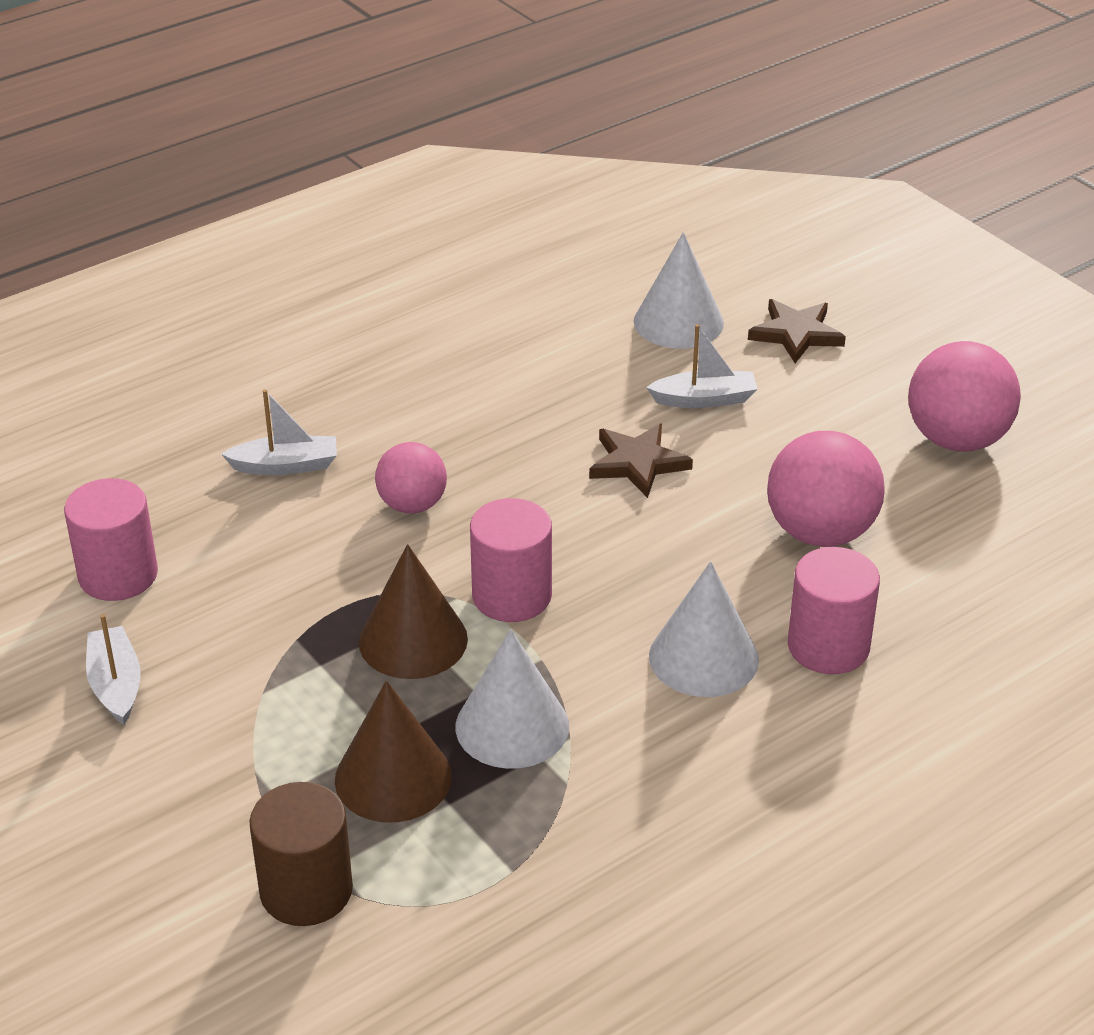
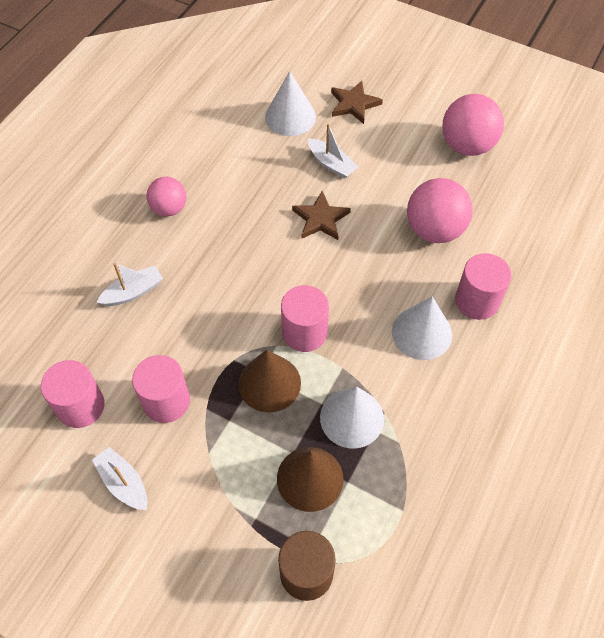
camera: 25 degrees left, 20 degrees up
(243, 610) = (166, 401): none -> pink cylinder
(412, 505) = (218, 292): pink ball -> pink ball (169, 208)
(704, 399) = (331, 164): white boat -> white boat turned 75 degrees clockwise

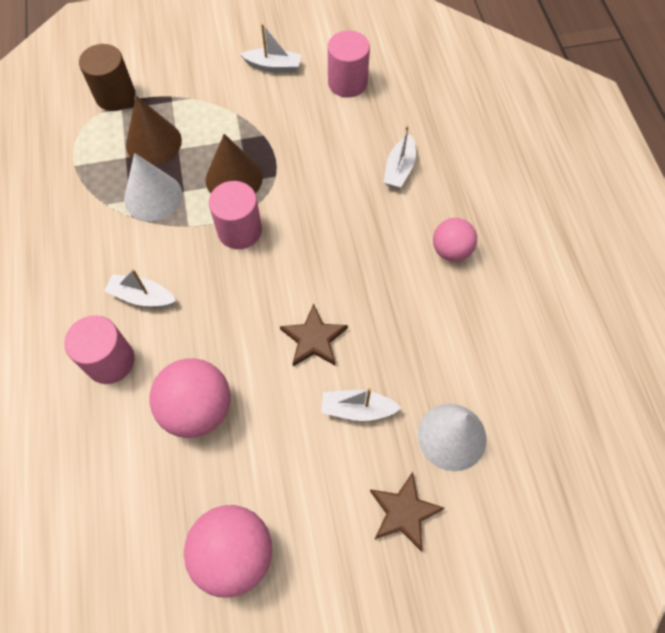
camera: 140 degrees right, 5 degrees up
(166, 401) = (295, 121): pink cylinder -> none
(422, 333) = (142, 297): white cone -> white boat

